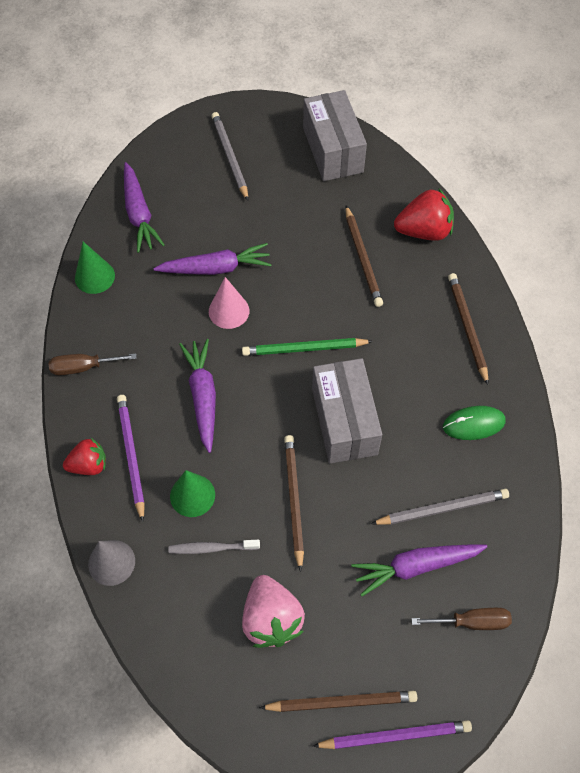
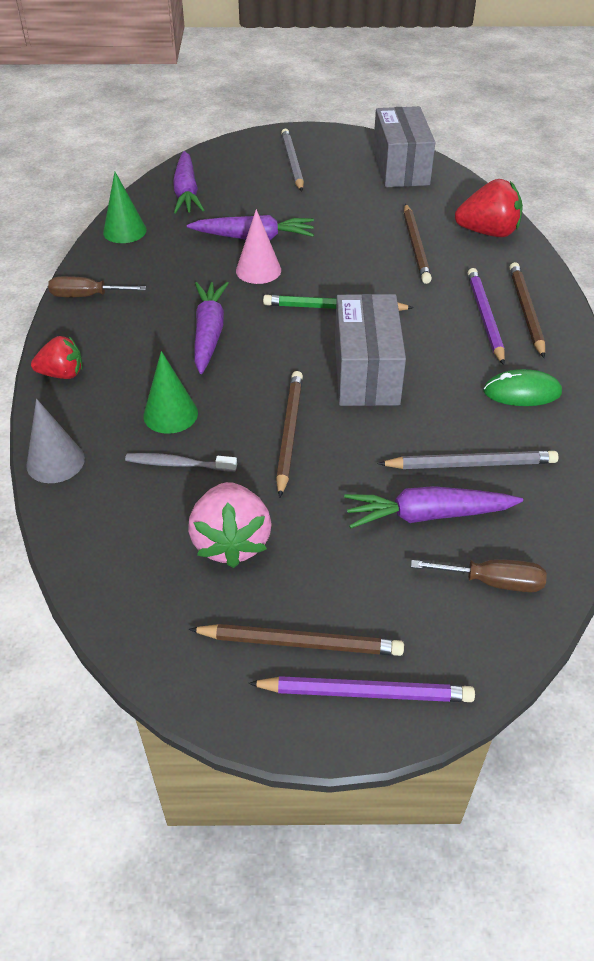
camera: 10 degrees right, 15 degrees down
(131, 456) = (112, 372): purple pencil -> purple pencil (484, 317)

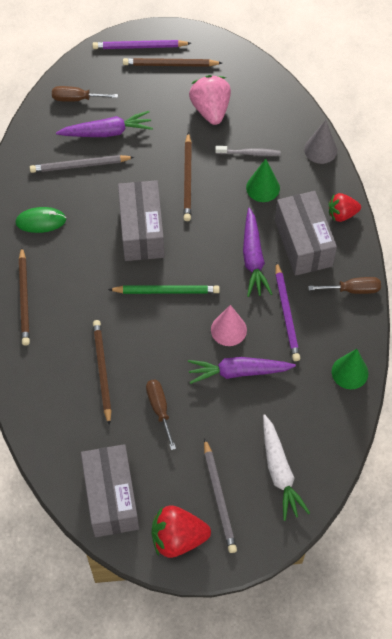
camera: 175 degrees right, 15 degrees up
(133, 345) = (303, 243): none -> grey box
(186, 192) = (311, 436): purple carrot -> none
(227, 174) = (279, 471): none -> white carrot
(349, 216) = (159, 409): none -> brown screwdriver
(484, 317) = (56, 289): purple pencil -> purple pencil (287, 313)
(488, 232) = (39, 395): red strawberry -> red strawberry (178, 538)

